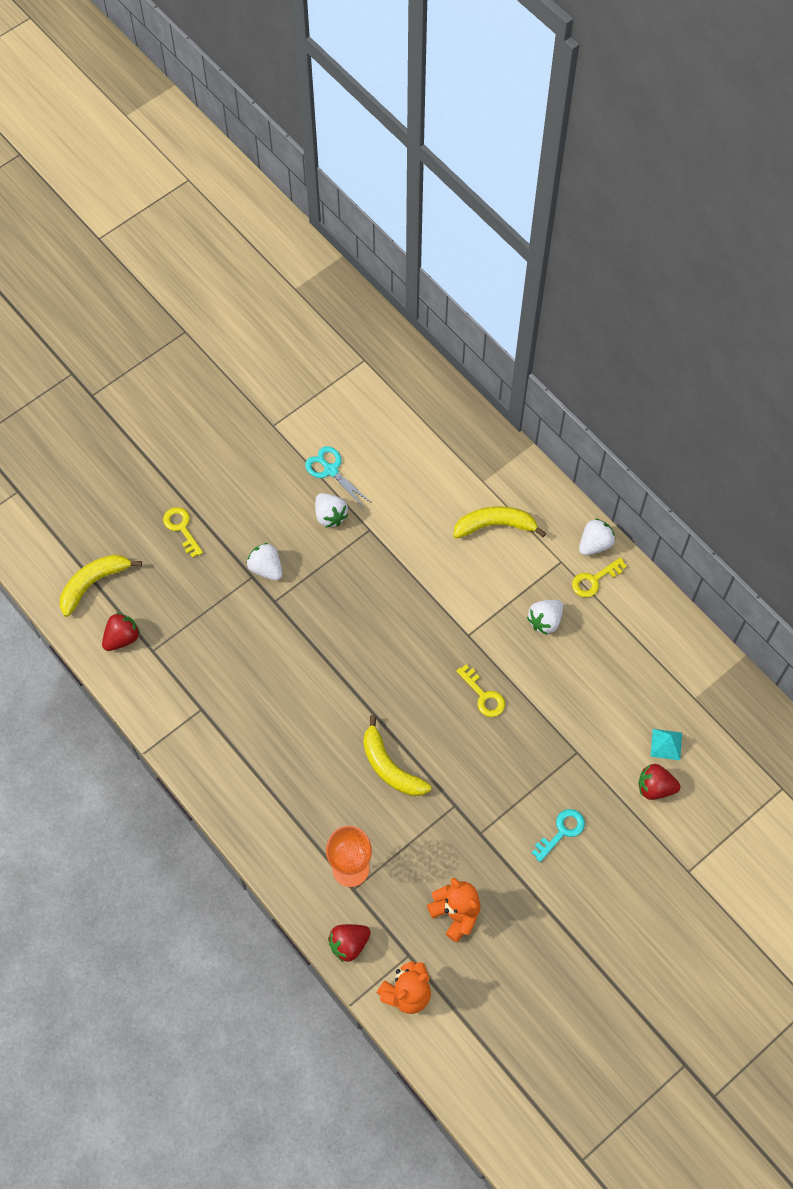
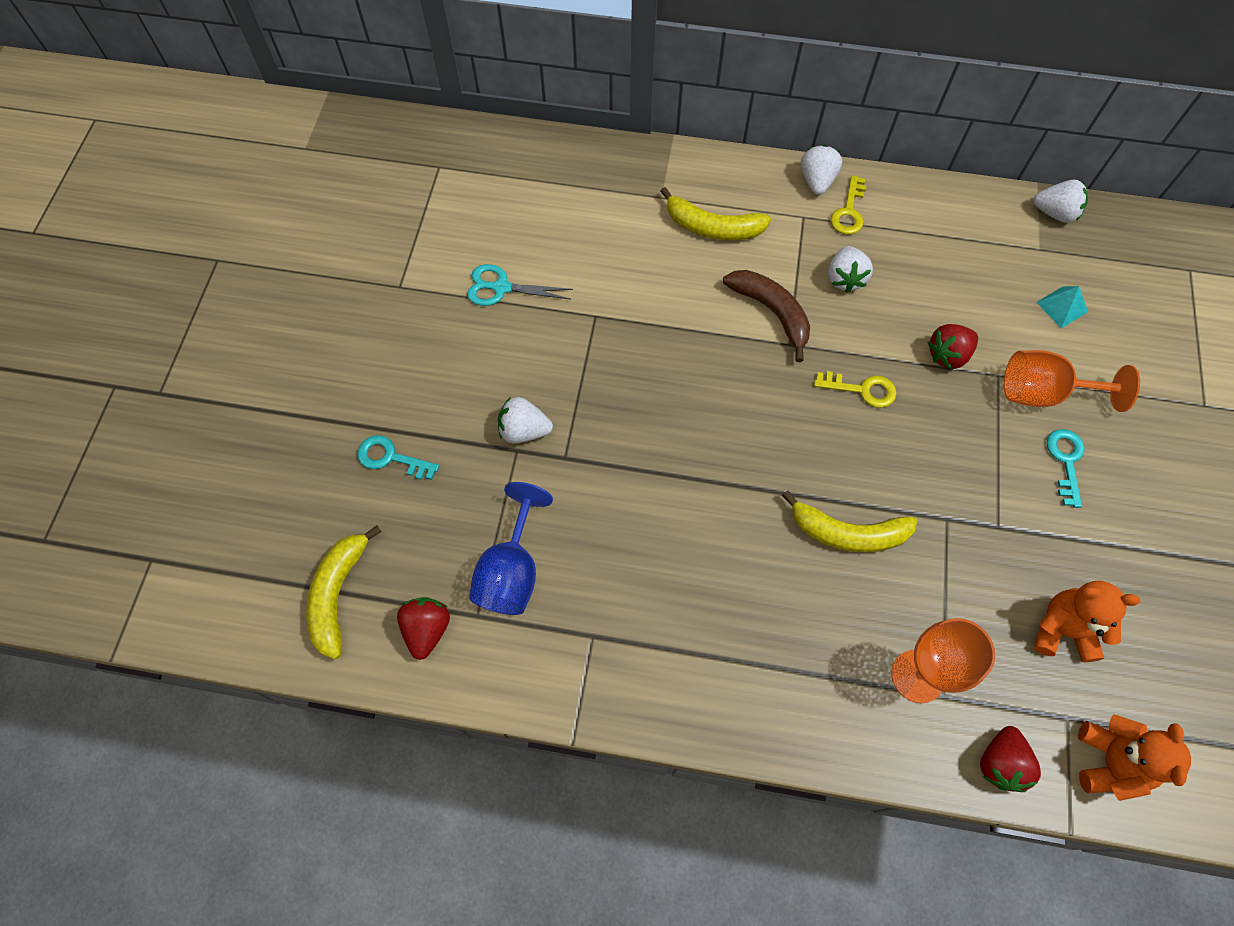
camera: 40 degrees left, 0 degrees up
(181, 528) = (391, 458): yellow key -> turquoise key
(190, 642) = (511, 571): none -> blue goblet
(330, 516) = (542, 331): white strawberry -> white strawberry (1054, 213)
(477, 608) = (772, 313): none -> brown banana
(495, 525) = (712, 227): yellow banana -> yellow banana turned 120 degrees counterclockwise
(593, 784) = (1043, 393): none -> orange goblet
(655, 787) = (1095, 352): red strawberry -> red strawberry (948, 355)

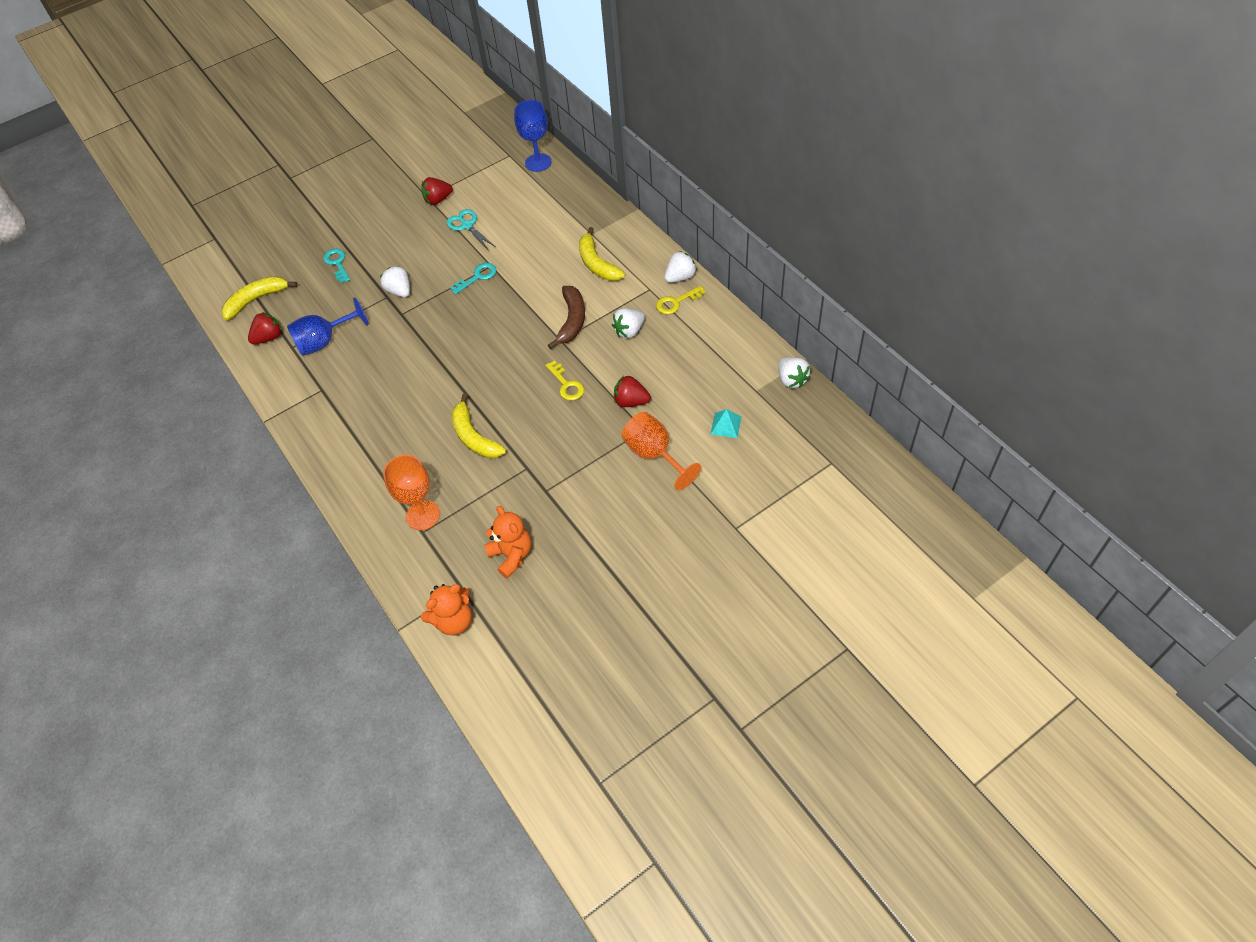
camera: 50 degrees right, 10 degrees down
(487, 153) = (538, 162): none -> blue goblet
(1000, 763) = (408, 577): red strawberry -> red strawberry (438, 200)
(1065, 461) = (620, 491): turquoise key -> turquoise key (477, 277)

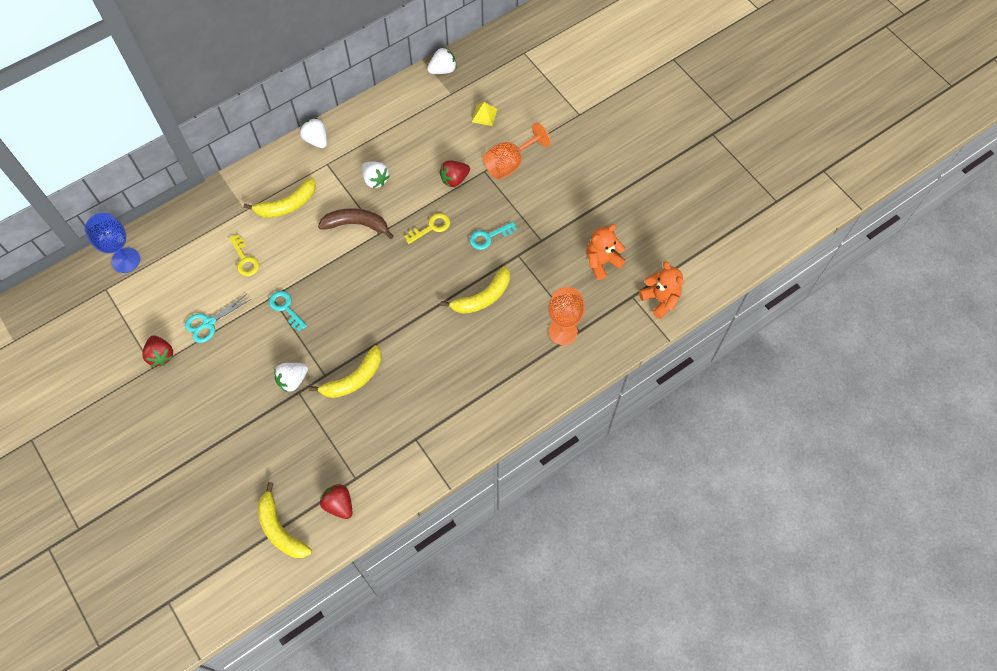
camera: 95 degrees left, 10 degrees up
(324, 341) = (352, 446): blue goblet -> none
(337, 263) = (239, 449): turquoise key -> turquoise key (488, 237)
(393, 336) = (353, 379): none -> yellow banana
(631, 401) = (454, 179): red strawberry -> red strawberry turned 45 degrees clockwise
(676, 302) = (346, 144): yellow key -> yellow key (245, 259)
(726, 425) = (484, 115): turquoise pyramid -> yellow pyramid

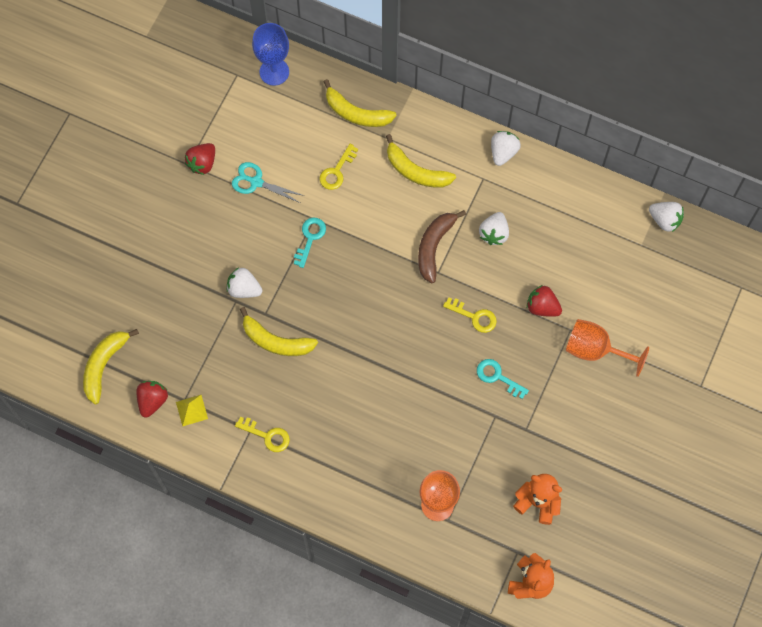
camera: 60 degrees right, 5 degrees up
(356, 224) = (434, 246): brown banana -> brown banana turned 135 degrees counterclockwise
(428, 427) = (267, 435): none -> yellow key
(482, 297) = (428, 408): yellow banana -> yellow banana (356, 113)
(484, 115) = (636, 292): yellow pyramid -> yellow pyramid (191, 410)

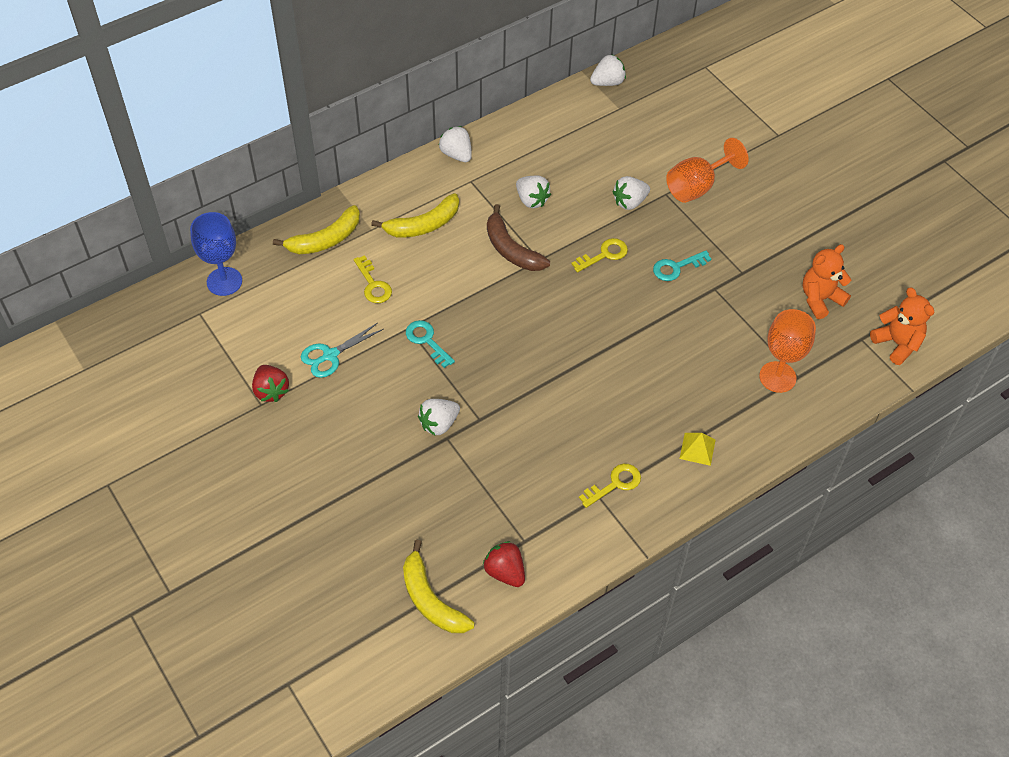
camera: 60 degrees left, 15 degrees down
(191, 410) = (541, 539): yellow pyramid -> yellow pyramid (697, 449)
(275, 341) = (516, 425): yellow banana -> none
(542, 307) = (629, 202): red strawberry -> white strawberry

